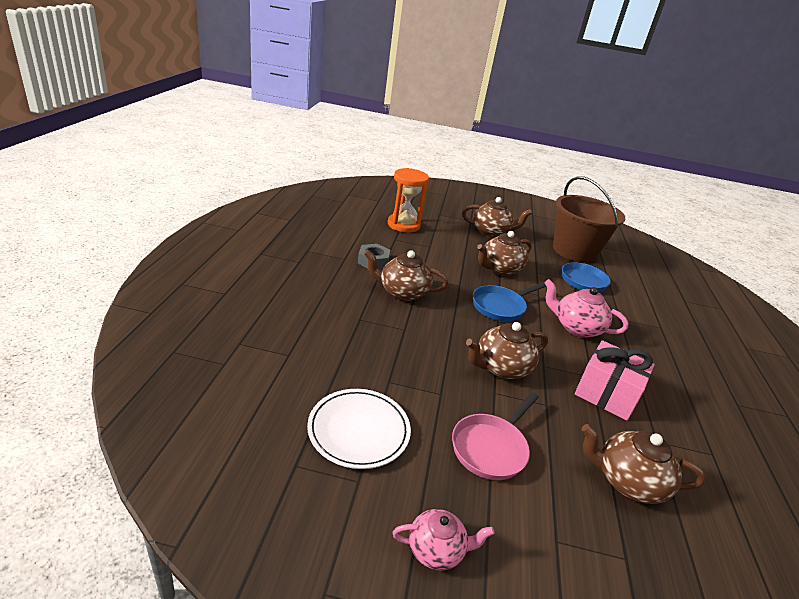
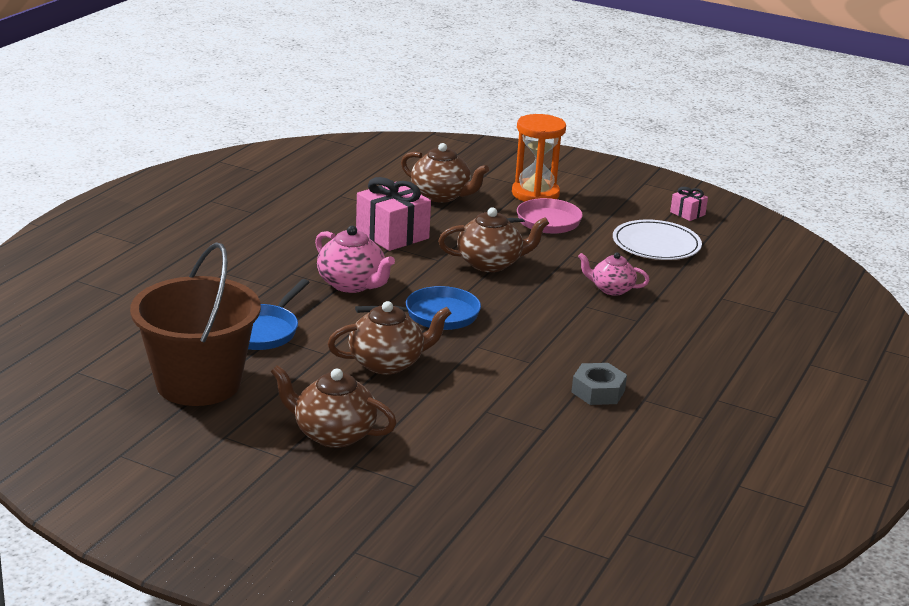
camera: 160 degrees left, 5 degrees down
(325, 520) = (687, 213): none -> pink gift
(402, 292) = (569, 344): brown teapot -> none
(403, 225) = (512, 461): orange hourglass -> orange hourglass (535, 194)
(436, 550) = (614, 195): pink teapot -> pink teapot (611, 289)

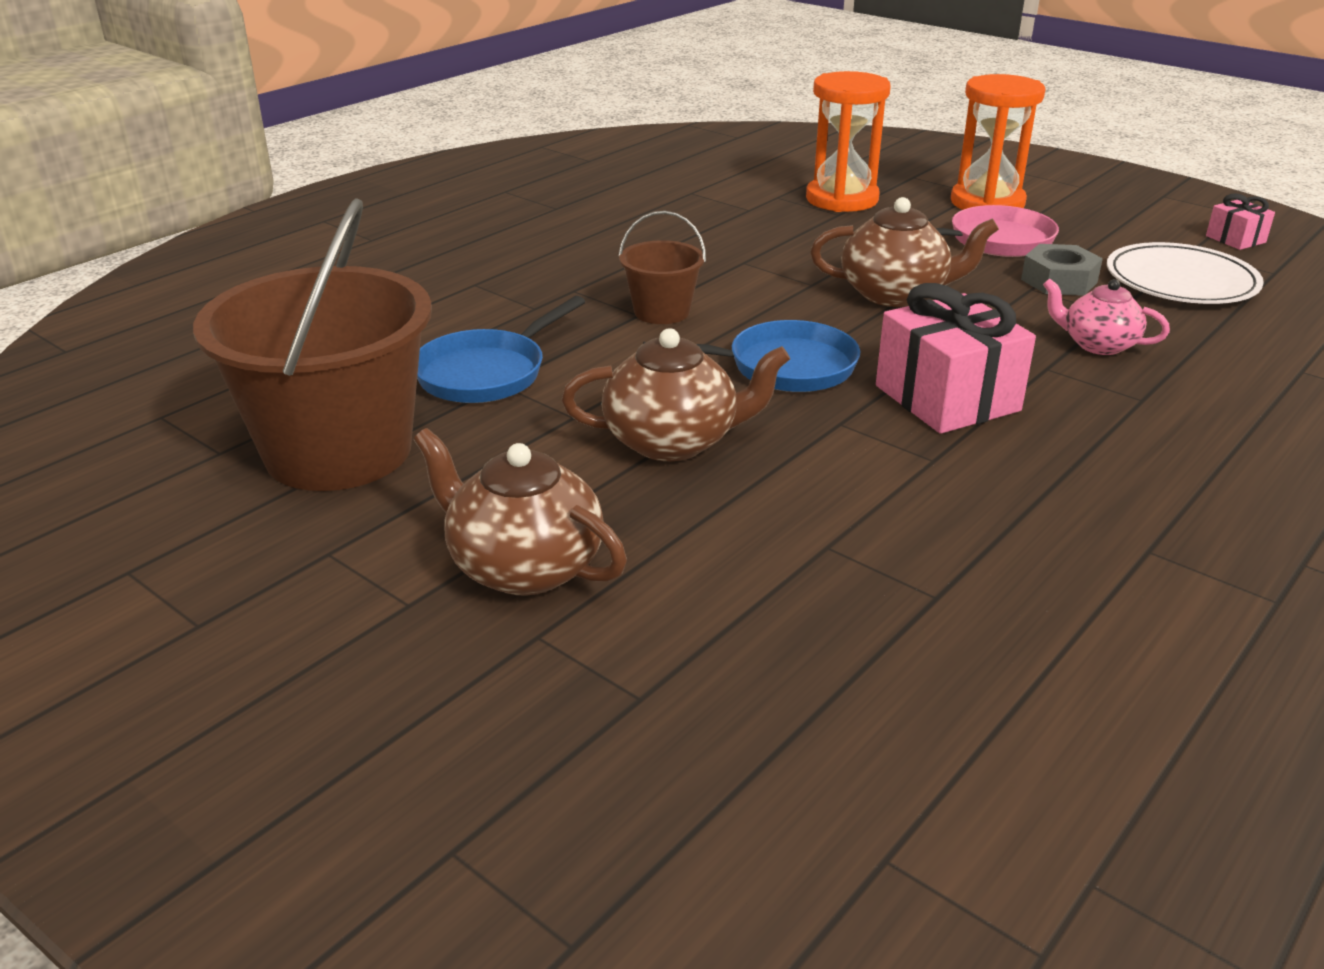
camera: 15 degrees right, 5 degrees up
(352, 284) = (662, 312): pink teapot -> brown bucket
(392, 234) = (750, 246): pink gift -> pink gift (947, 398)
(441, 196) = (842, 199): brown teapot -> orange hourglass
(598, 391) = (1055, 526): grey nut -> grey nut (1059, 281)

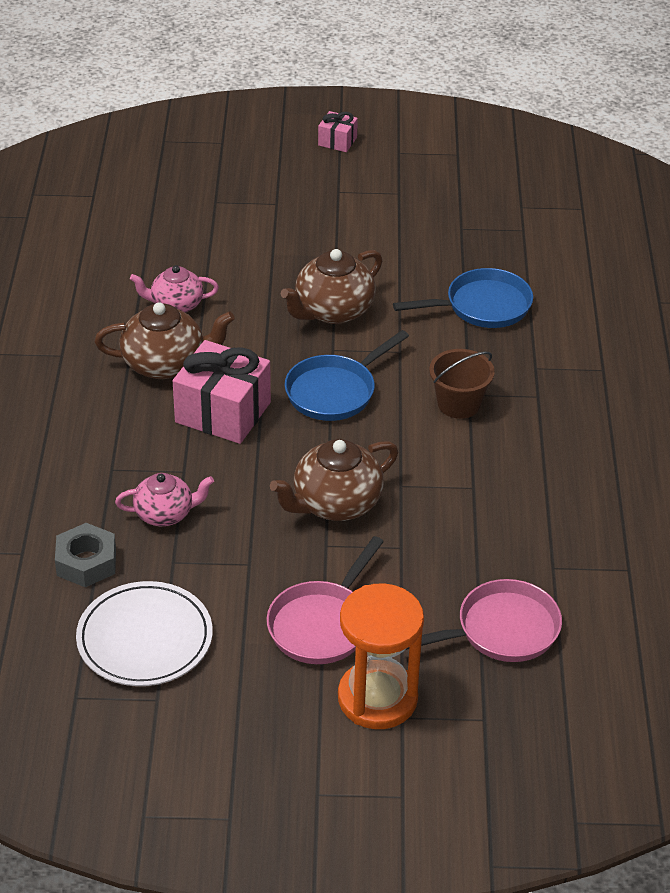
camera: 140 degrees right, 10 degrees up
(338, 451) = (473, 232): brown bucket -> none
(487, 373) = (482, 306): blue pan -> blue pan turned 75 degrees clockwise
(523, 567) = (316, 223): brown teapot -> brown teapot (165, 364)
(842, 199) = (501, 630): orange hourglass -> pink pan
(896, 544) = (176, 305): none -> pink teapot
(1059, 281) = (235, 586): grey nut -> grey nut (86, 562)
(1235, 239) = (126, 748): pink gift -> pink gift (337, 141)

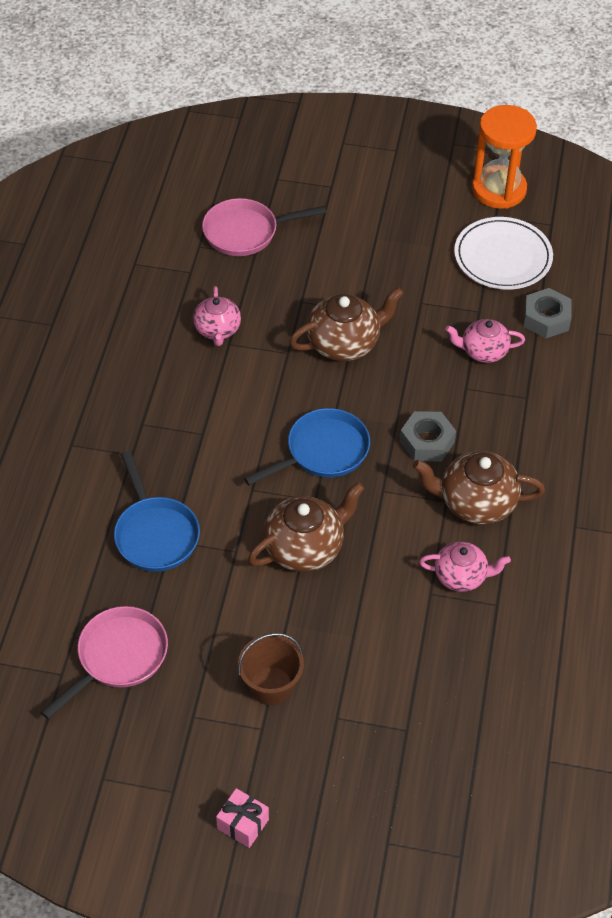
camera: 170 degrees left, 10 degrees up
(223, 412) = (427, 442): pink gift -> grey nut
(322, 624) = (373, 251): pink pan -> pink pan (118, 657)
(377, 698) = (345, 199): orange hourglass -> orange hourglass (499, 190)
(459, 404) = (215, 424): brown bucket -> brown bucket (271, 686)
(482, 306) = (155, 534): blue pan -> blue pan turned 105 degrees counterclockwise
(492, 501) = (217, 330): none -> pink teapot

